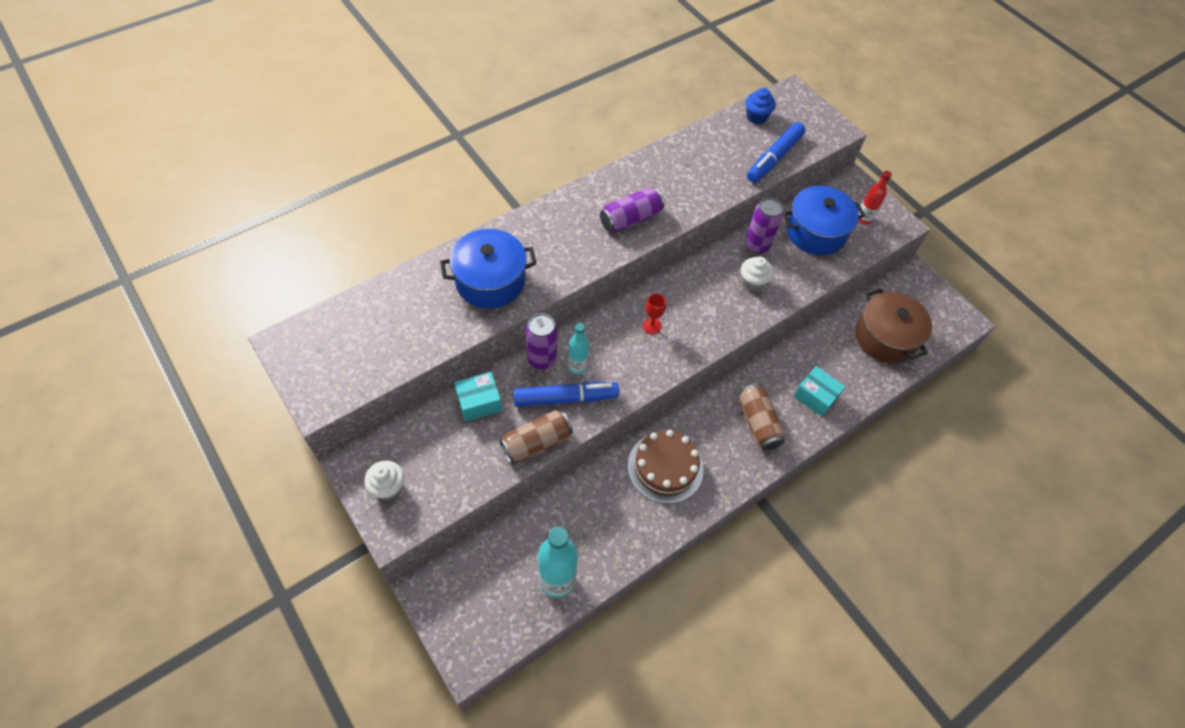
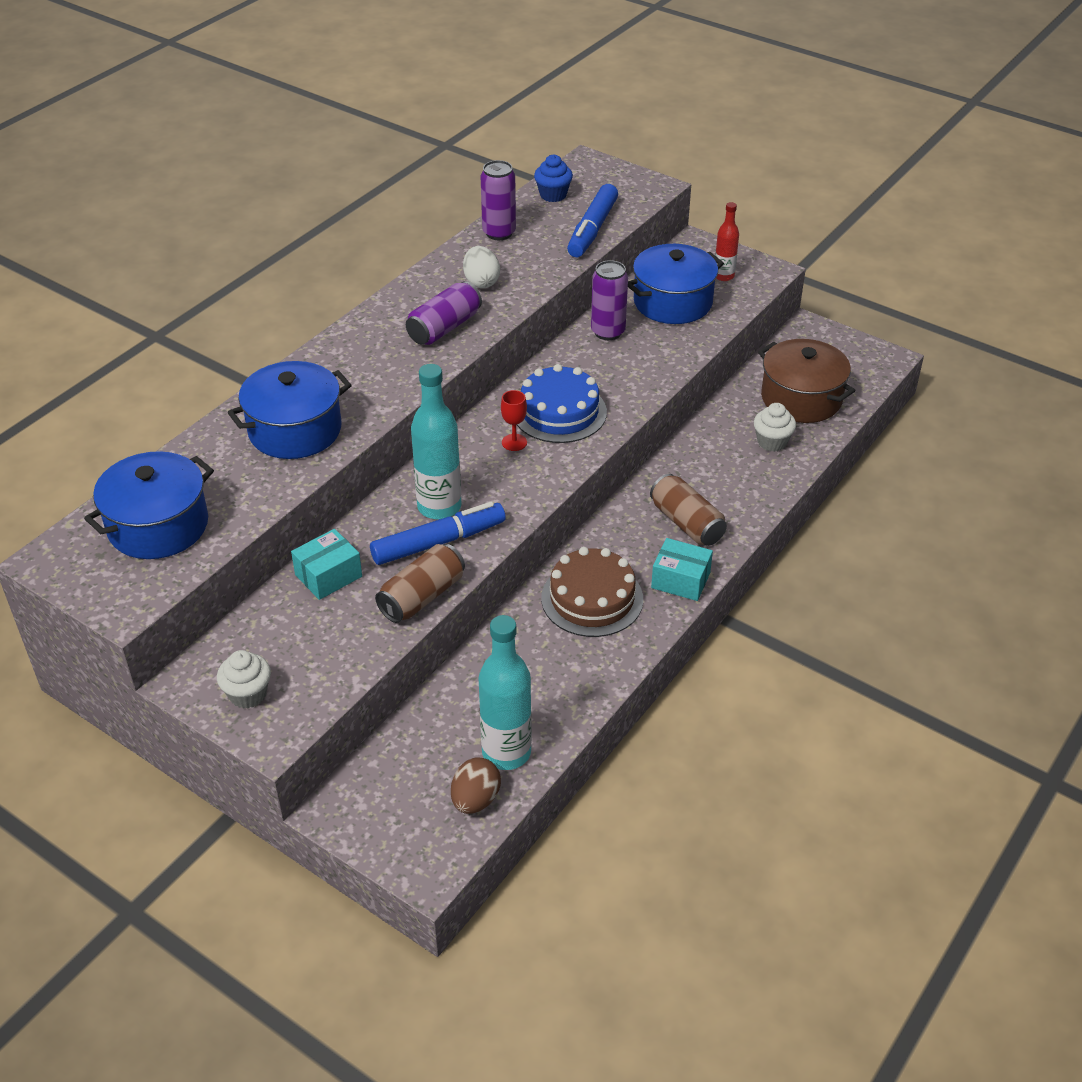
camera: 15 degrees left, 15 degrees down
(366, 337) = (158, 526): none -> blue pot
(521, 613) = (475, 800): none -> brown egg
(542, 359) = (390, 511): purple can -> purple can (499, 233)
(577, 366) = (439, 507): turquoise bottle -> turquoise bottle, size x1.75
(673, 184) = (481, 282): none -> white egg
(694, 308) = (559, 412): none -> blue cake
(752, 282) = (619, 369): white cupcake -> white cupcake (772, 442)
(815, 396) = (744, 478): turquoise box -> turquoise box (680, 580)

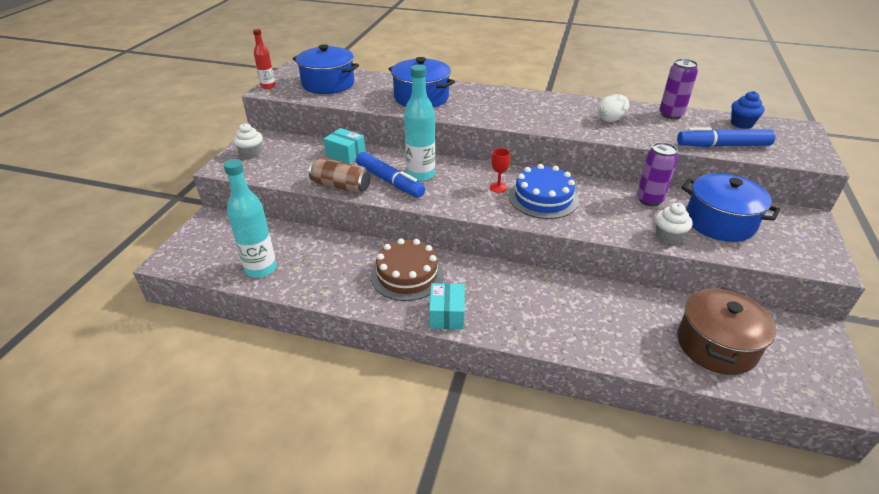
camera: 70 degrees right, 5 degrees down
(444, 328) = (551, 118): purple can -> none
(475, 800) = (221, 265): brown egg -> none
(686, 523) = (509, 305): brown can -> none
(723, 276) = (787, 241): red bottle -> red bottle (268, 86)
(772, 442) = (642, 336): white cupcake -> white cupcake (668, 237)

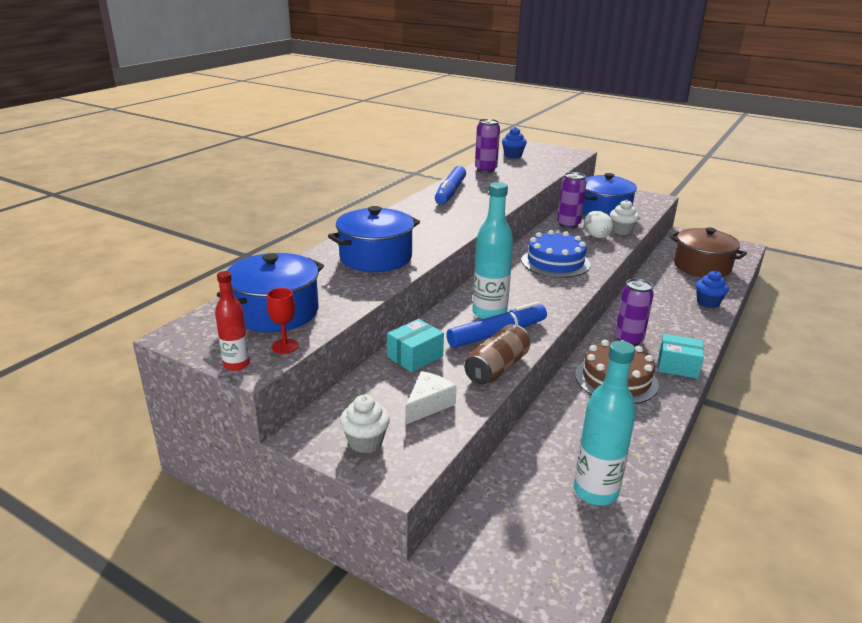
camera: 75 degrees left, 10 degrees down
(290, 167) = (428, 405): none -> white cheese
(481, 281) = (628, 340): none -> purple can
(498, 187) = (530, 278): red goblet -> red goblet (285, 346)
(607, 345) = (708, 303): none -> blue cupcake
(611, 119) = (484, 189): white egg -> white egg (596, 236)
(723, 146) = (546, 168): blue marker -> blue marker (450, 192)

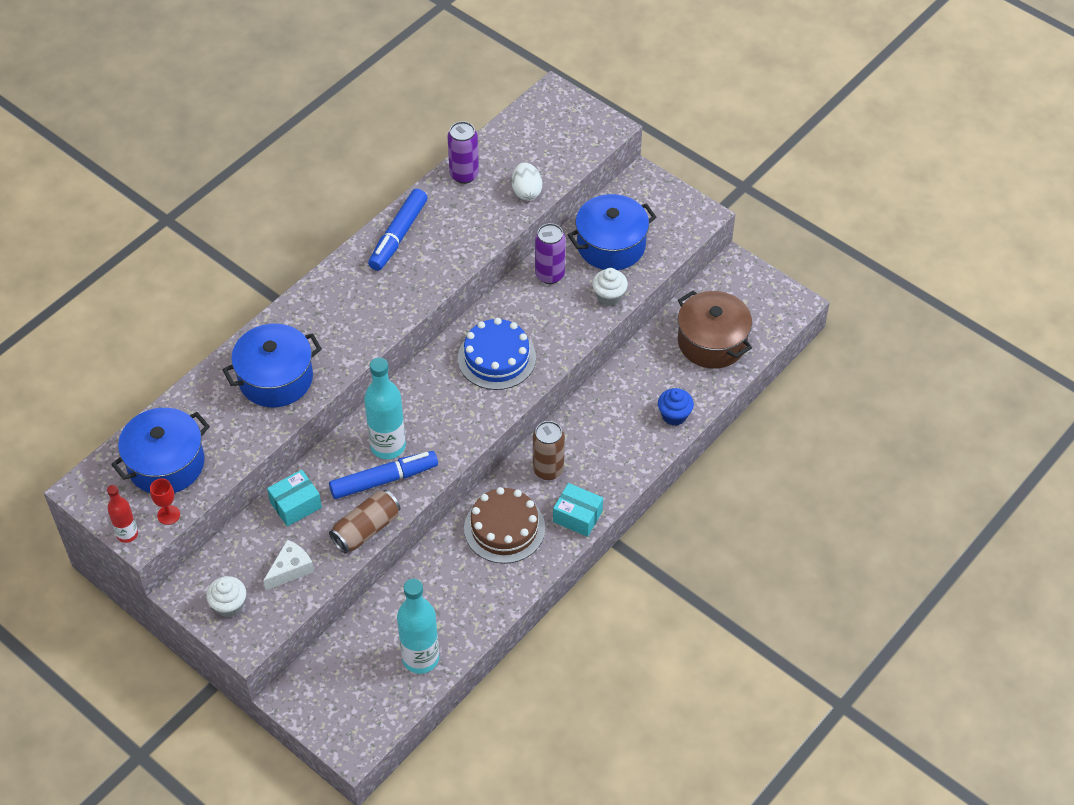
camera: 10 degrees right, 25 degrees up
(513, 156) = (517, 132): blue cupcake -> none
(596, 236) = (572, 305): white egg -> white egg (526, 191)
(628, 340) = (548, 470): purple can -> brown can

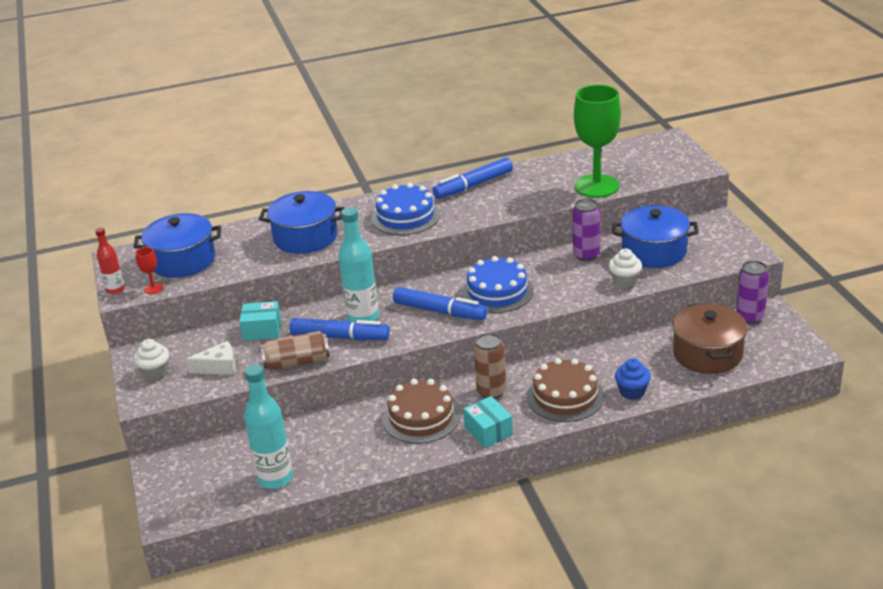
camera: 35 degrees right, 20 degrees down
(360, 308) = (405, 216): none -> blue cake
(458, 406) = (440, 311): none -> blue marker
(464, 175) = (556, 166): purple can -> purple can (750, 318)
(526, 191) = (596, 186): white egg -> green goblet
(619, 446) = (565, 396): none -> brown cake

